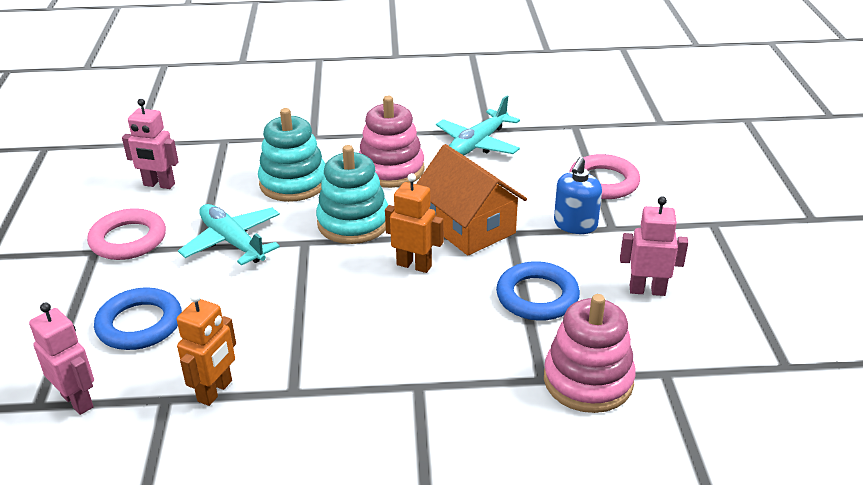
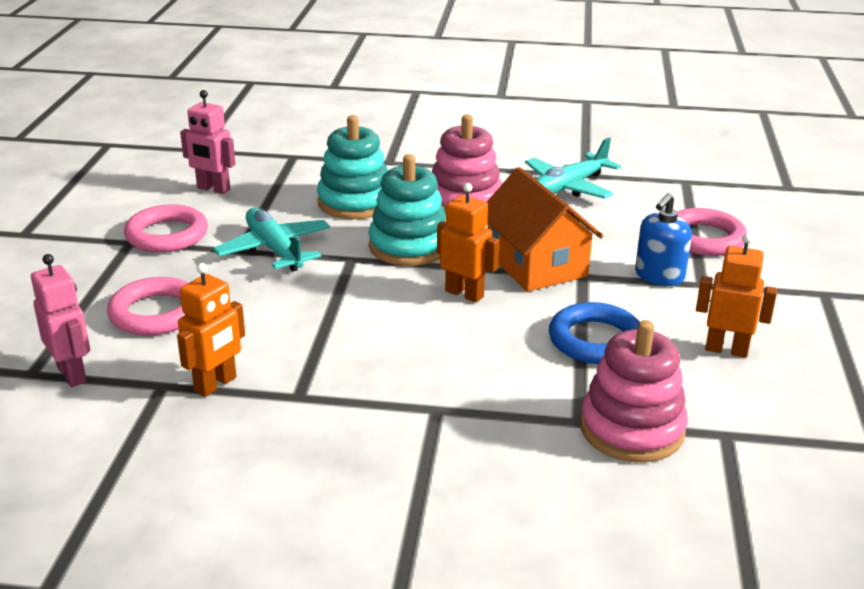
camera: 10 degrees right, 5 degrees down
(139, 324) = (156, 313): blue ring -> pink ring
(647, 290) = (726, 350): pink robot -> orange robot

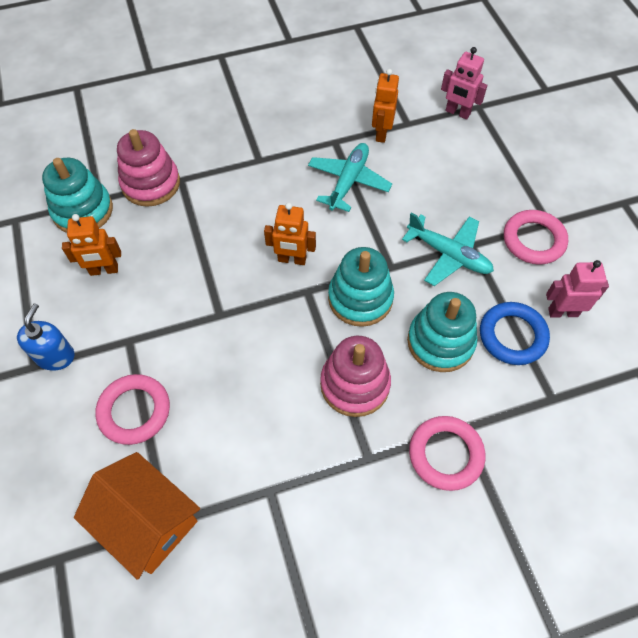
camera: 155 degrees right, 30 degrees up
(156, 313) = (462, 168): pink ring -> pink ring (445, 454)
(536, 264) = (257, 314): orange house -> orange house (147, 521)
(568, 187) = (276, 454): turquoise plane -> turquoise plane (349, 181)
(595, 340) = (189, 247): blue ring -> blue ring (512, 336)
(659, 276) = (162, 338): blue soap dispenser -> blue soap dispenser (55, 356)
(755, 426) = (83, 211): none -> turquoise stacking toy

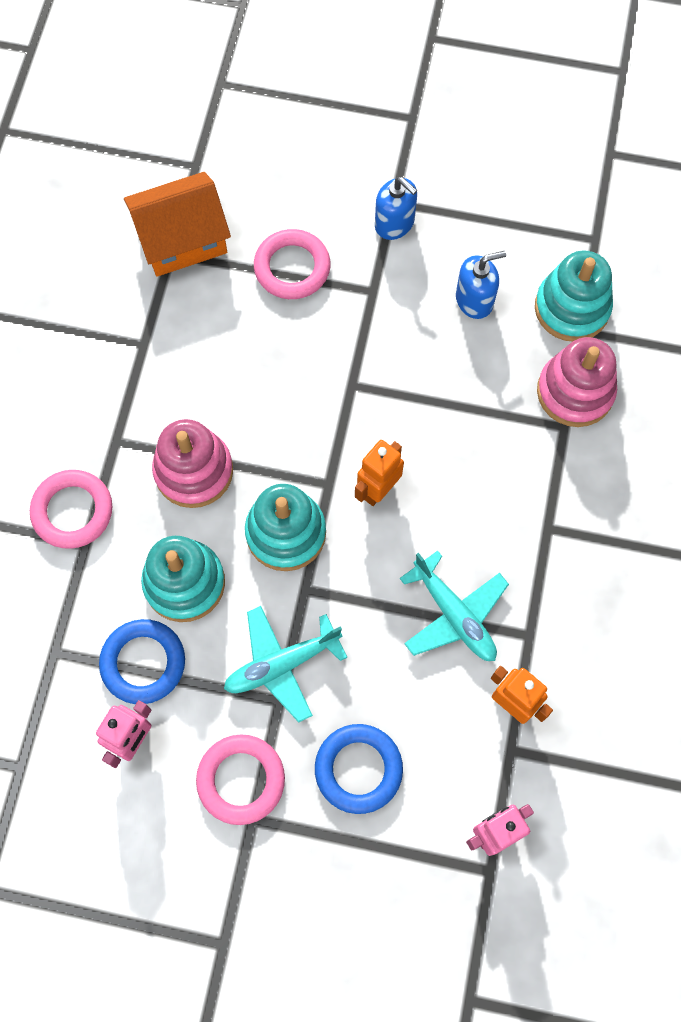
camera: 120 degrees right, 10 degrees up
(104, 270) = (474, 300): orange robot -> blue soap dispenser
(477, 186) = (358, 769): none -> blue ring

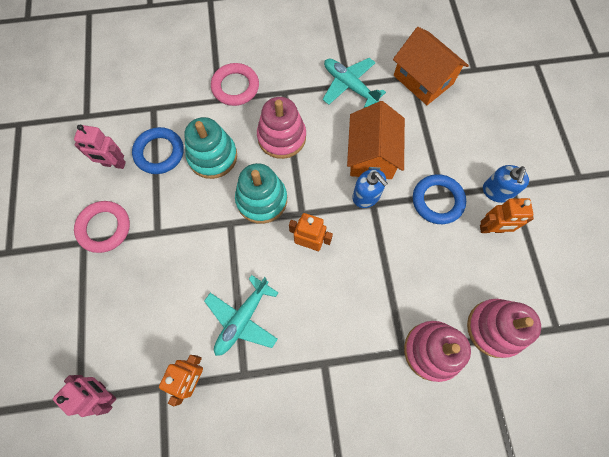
camera: 70 degrees right, 0 degrees up
(276, 357) = (372, 155): none -> orange house
(281, 664) = (179, 226): turquoise plane -> turquoise plane (349, 86)
(292, 268) = (435, 143): pink ring -> none
(358, 769) = (126, 293): blue ring -> blue ring (437, 201)
(444, 254) = (491, 229): none -> orange robot
(474, 300) = (468, 260): blue soap dispenser -> blue soap dispenser (366, 196)
(571, 308) = (494, 328): turquoise stacking toy -> pink stacking toy

